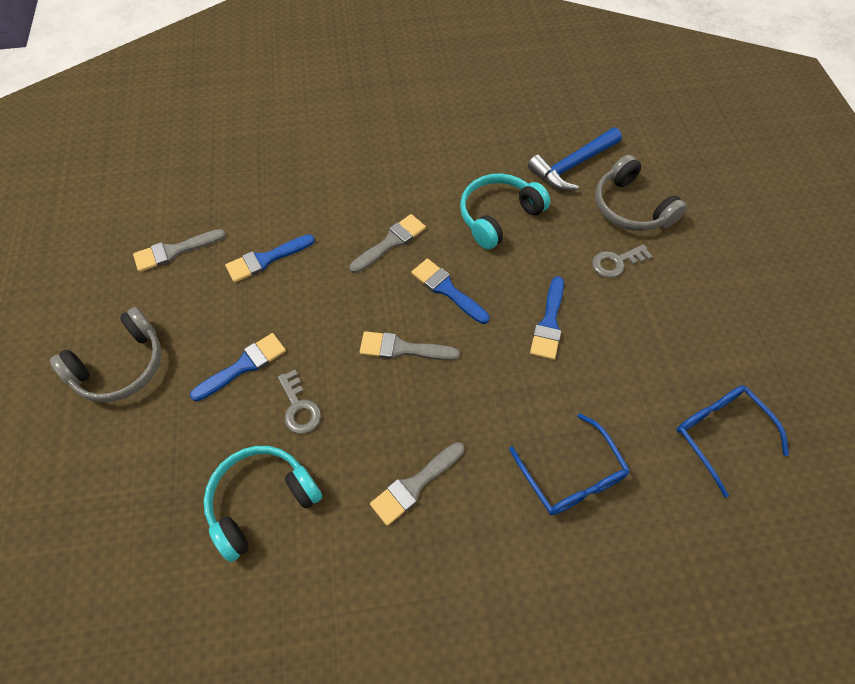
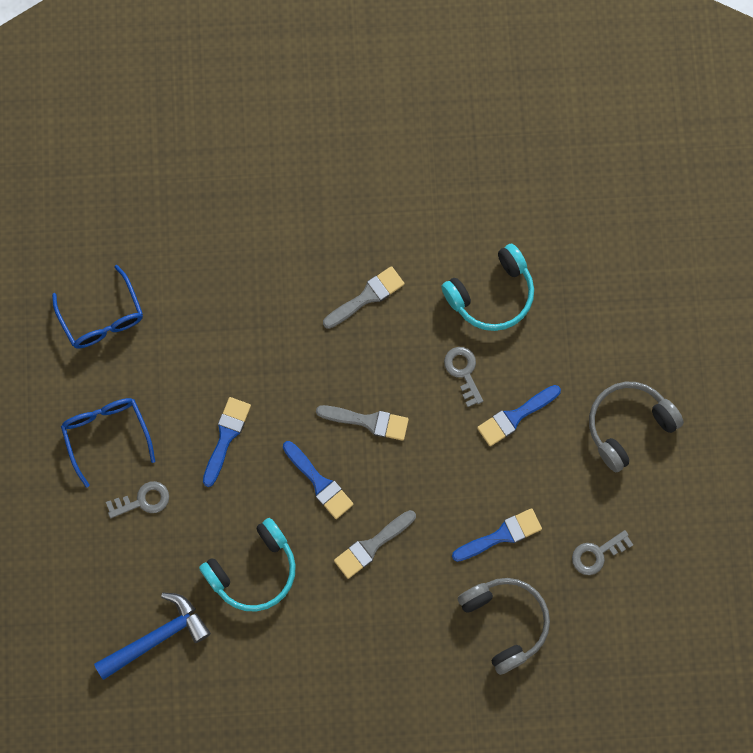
camera: 175 degrees left, 15 degrees up
(175, 251) = (597, 554): grey brush -> grey key
(571, 475) = (237, 293): blue glasses -> blue glasses (106, 435)
(631, 207) = (108, 570): grey headphones -> grey headphones (505, 622)

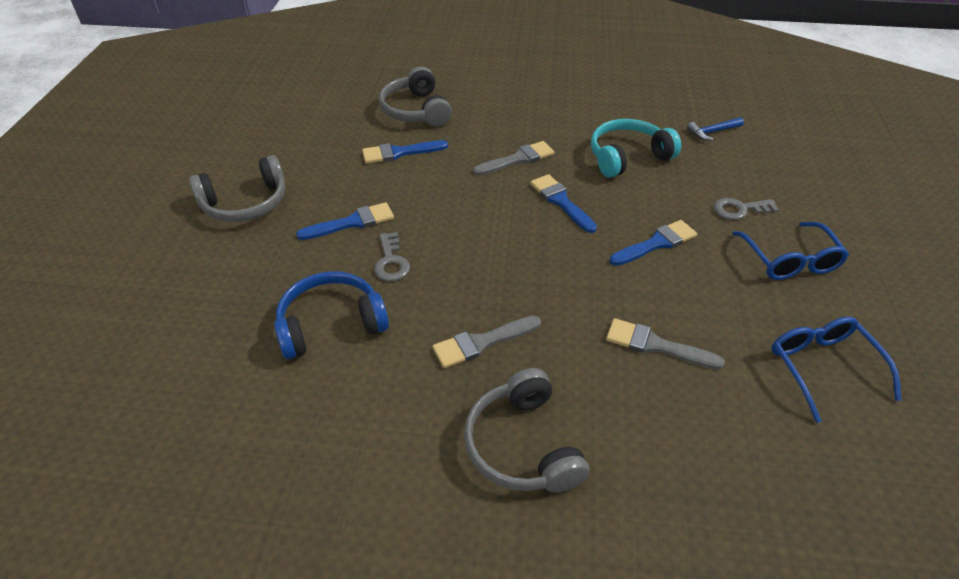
camera: 170 degrees left, 30 degrees down
(157, 637) = (712, 132): blue hammer -> blue hammer, size x0.56
(226, 437) = (656, 243): blue brush -> blue brush turned 150 degrees counterclockwise
(323, 214) = (523, 445): none -> grey headphones
(368, 421) = (504, 237): grey brush -> grey brush (656, 345)
(491, 294) = (331, 324): turquoise headphones -> blue headphones
(597, 554) = (322, 134): grey key -> none

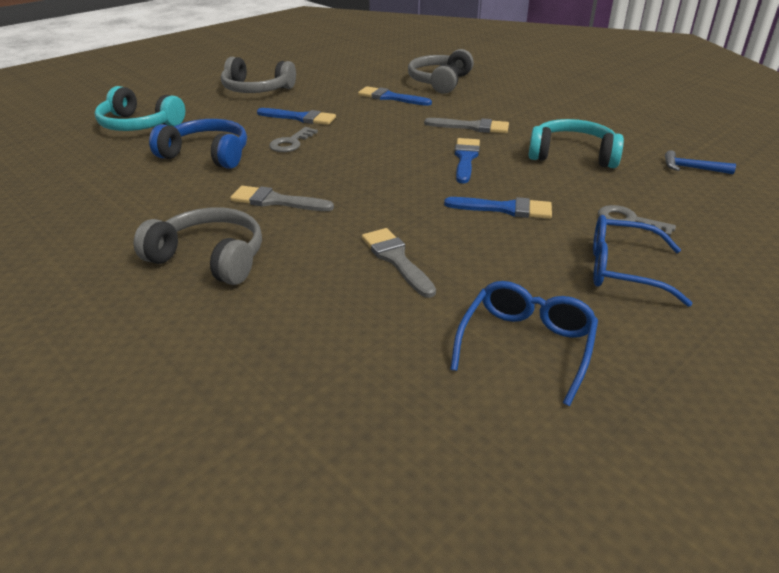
camera: 40 degrees right, 10 degrees down
(185, 325) = (139, 125): none -> turquoise headphones
(523, 445) = (209, 258): grey headphones -> grey headphones turned 90 degrees clockwise
(789, 260) = (623, 270): blue glasses -> blue glasses turned 75 degrees clockwise

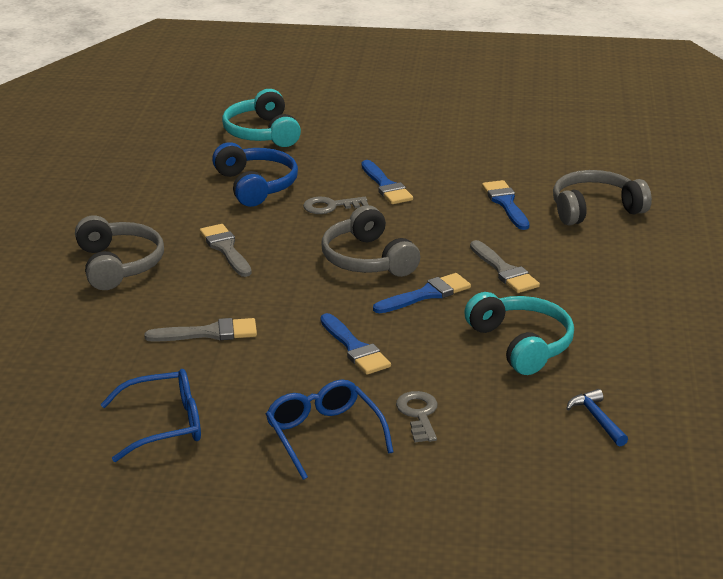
camera: 50 degrees right, 5 degrees down
(256, 89) = (412, 138): grey headphones -> grey headphones (367, 259)
(396, 259) = (209, 333): grey brush -> grey brush turned 60 degrees clockwise

